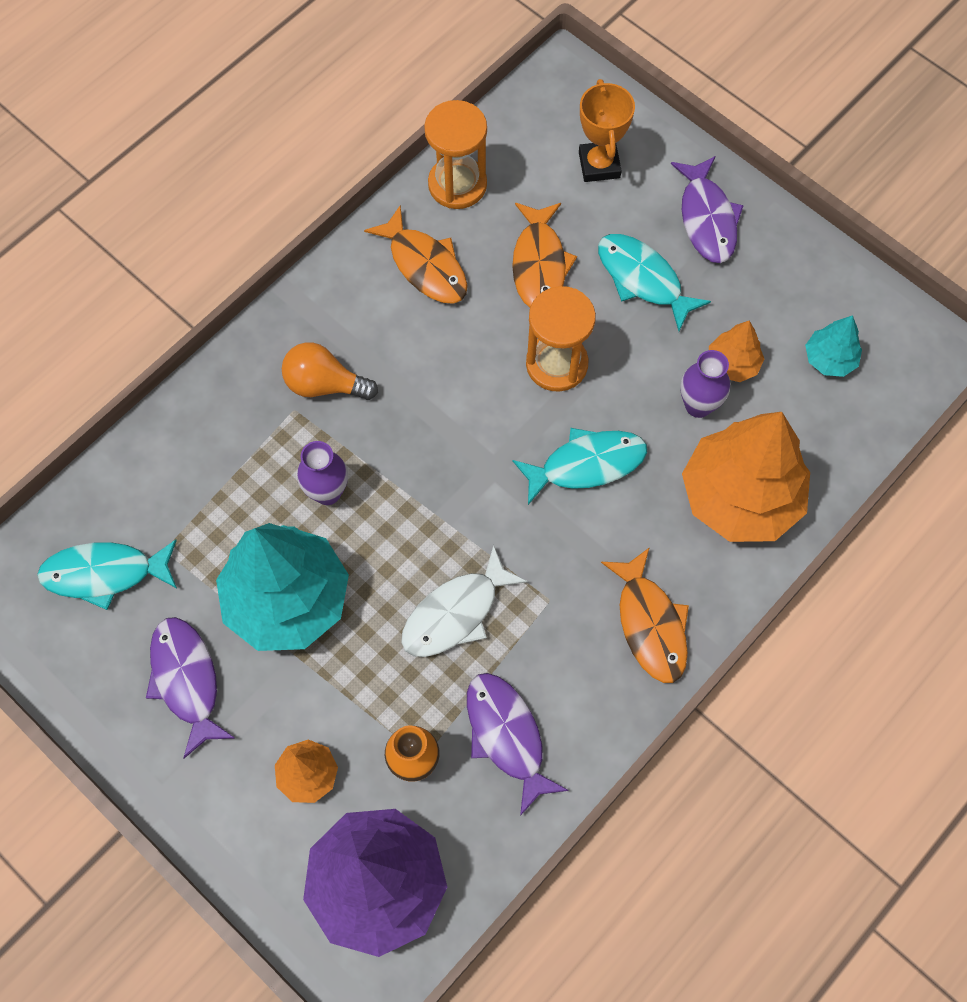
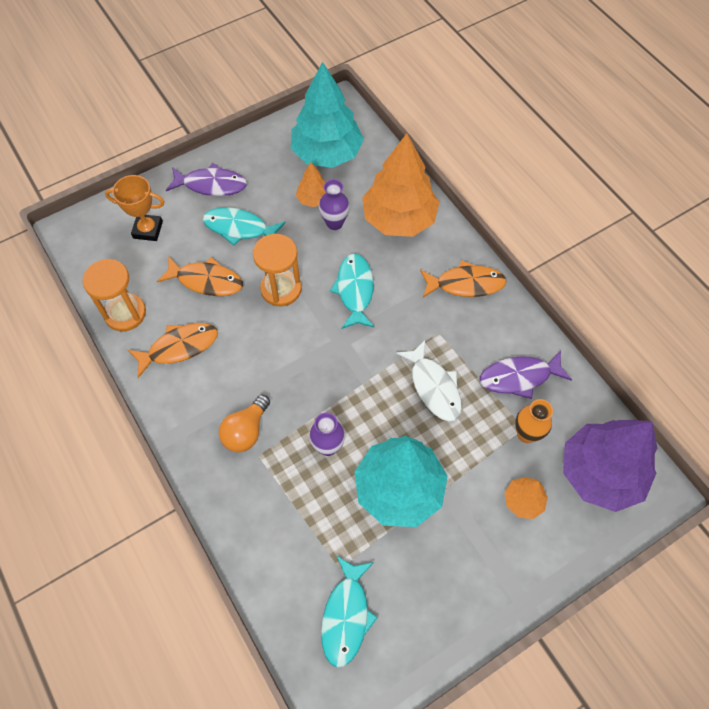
camera: 75 degrees left, 5 degrees down
(187, 680) = (442, 569): purple fish -> none
(643, 279) = (239, 228): turquoise fish -> turquoise fish turned 45 degrees clockwise
(829, 359) = (327, 153): turquoise tree -> turquoise tree, size x2.16

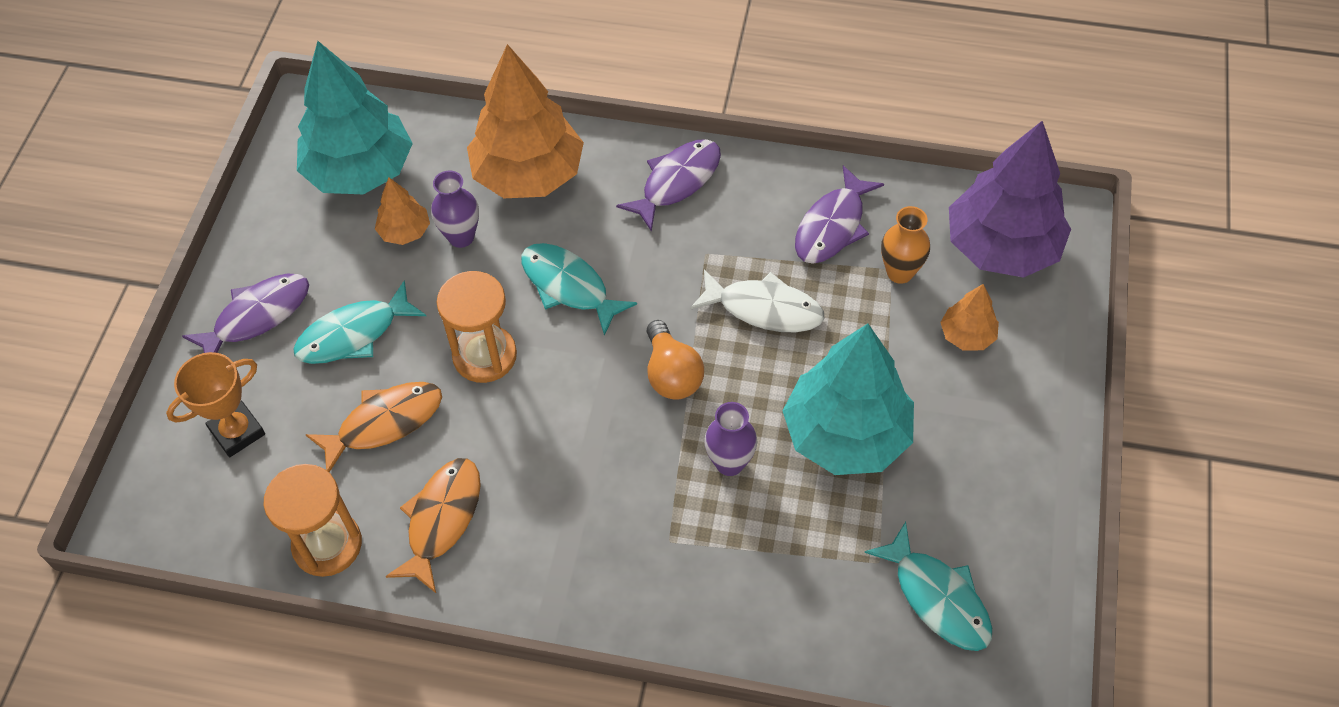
camera: 45 degrees left, 5 degrees down
(246, 431) = (626, 530): orange light bulb -> orange light bulb (672, 374)
(466, 284) = (677, 182): orange fish -> purple fish

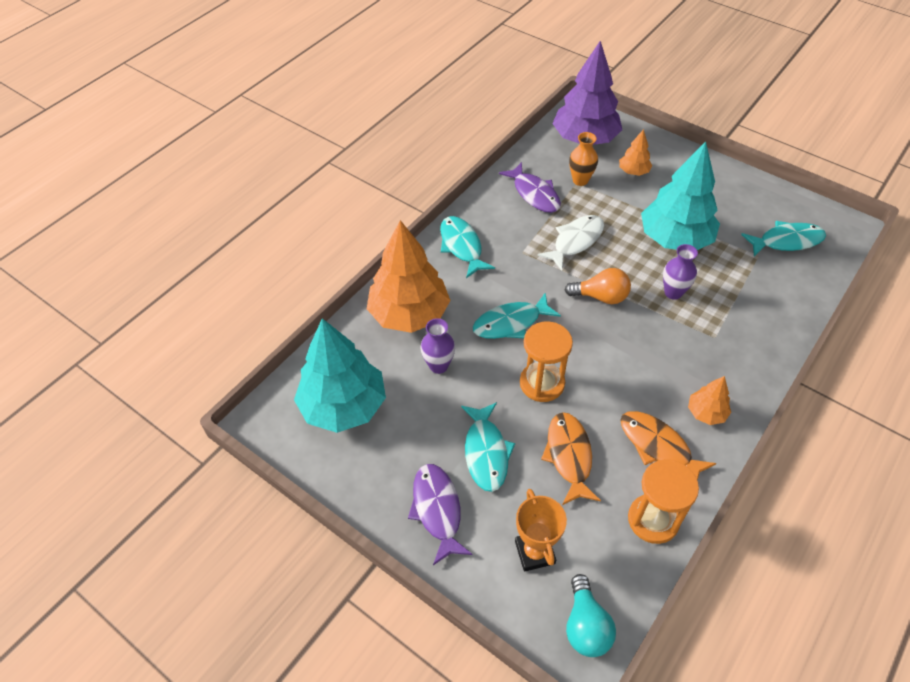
camera: 65 degrees left, 5 degrees down
(162, 514) = (585, 626): none -> turquoise light bulb
(405, 231) = (415, 395): orange tree -> orange tree (706, 413)
(677, 182) = (462, 246): purple fish -> turquoise fish

